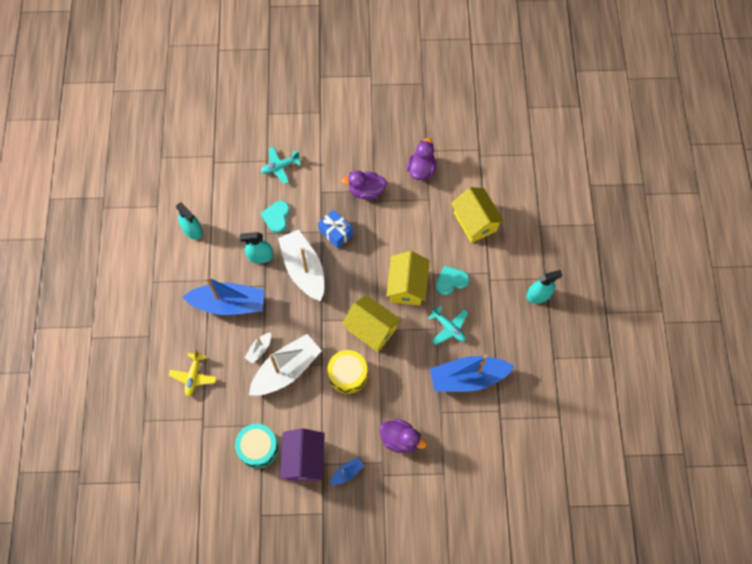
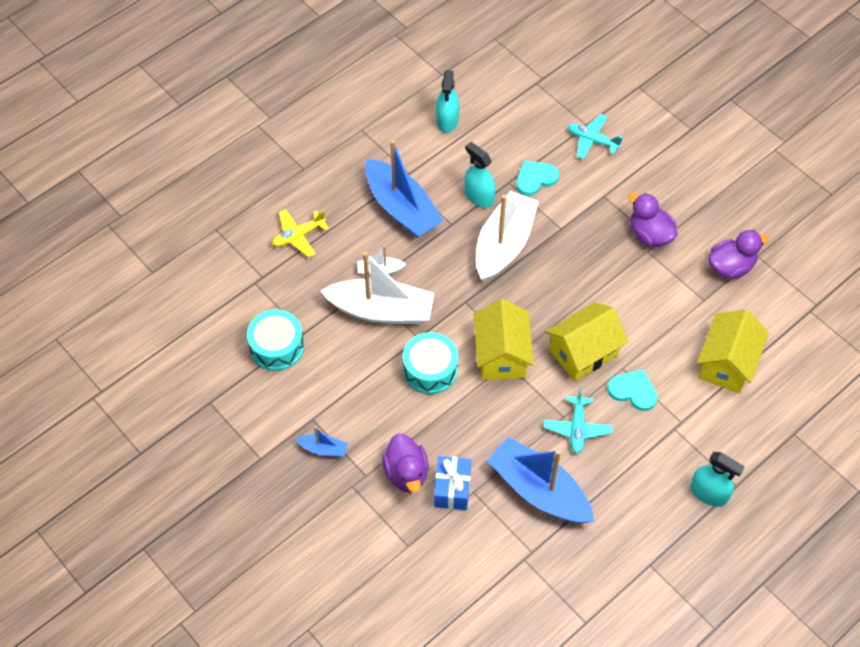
camera: 50 degrees right, 10 degrees down
(304, 459) = (302, 398): purple house -> none
(336, 233) = (574, 243): blue gift -> blue gift (452, 489)
(348, 374) = (430, 370): yellow drum -> turquoise drum

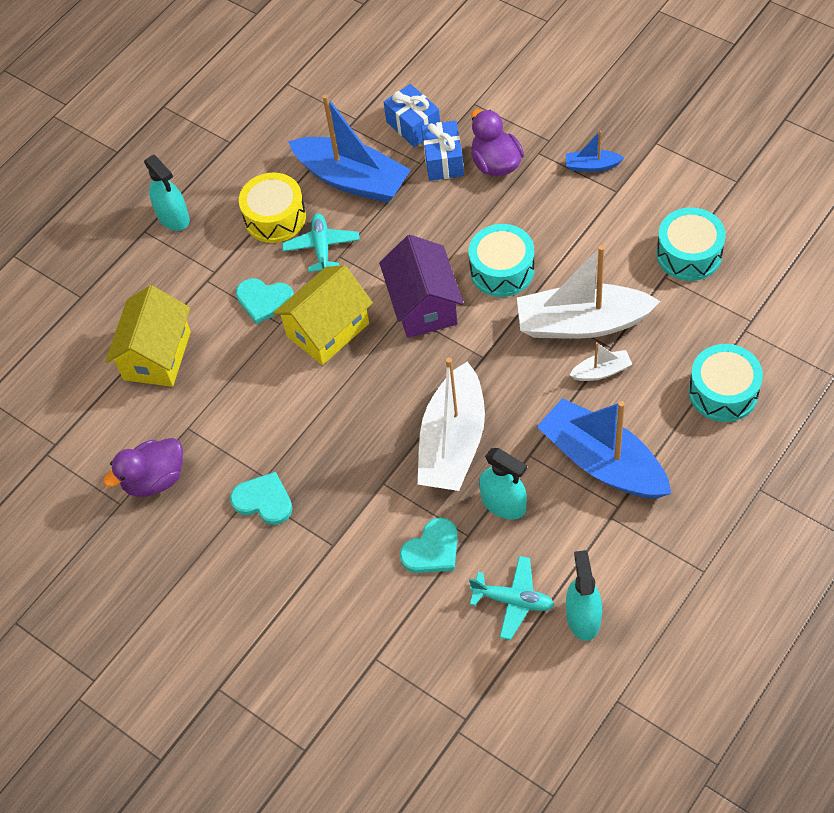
camera: 175 degrees right, 0 degrees up
(298, 236) = (723, 392): yellow plane -> turquoise drum
(471, 535) = (413, 125): none -> blue gift
(501, 355) = (423, 305): yellow house -> purple house
(592, 140) = (362, 632): turquoise plane -> turquoise plane (513, 600)
(615, 469) = (275, 217): none -> yellow drum
(649, 235) = (263, 500): purple duck -> turquoise heart
(709, 493) = (173, 217): turquoise spray bottle -> turquoise spray bottle turned 150 degrees counterclockwise

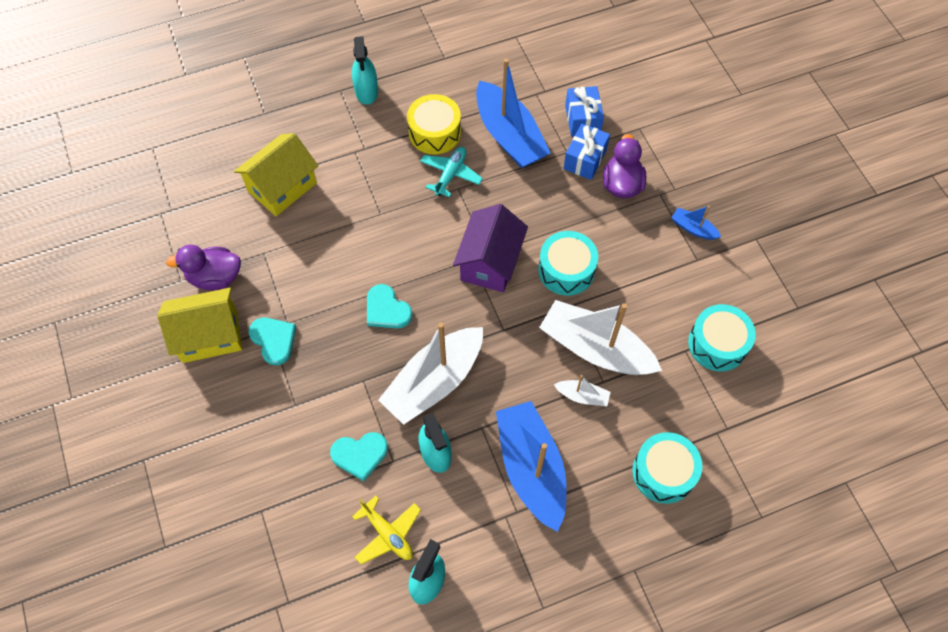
camera: 25 degrees right, 5 degrees up
(264, 300) = (382, 190): turquoise heart -> turquoise heart (386, 309)
(328, 330) = (409, 239): yellow house -> yellow house (209, 336)
(513, 600) = (387, 534): turquoise plane -> yellow plane

